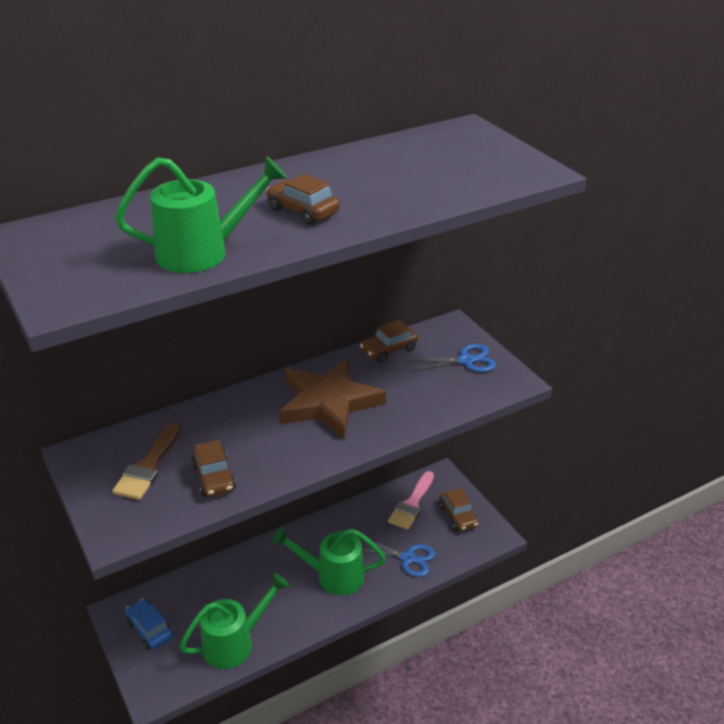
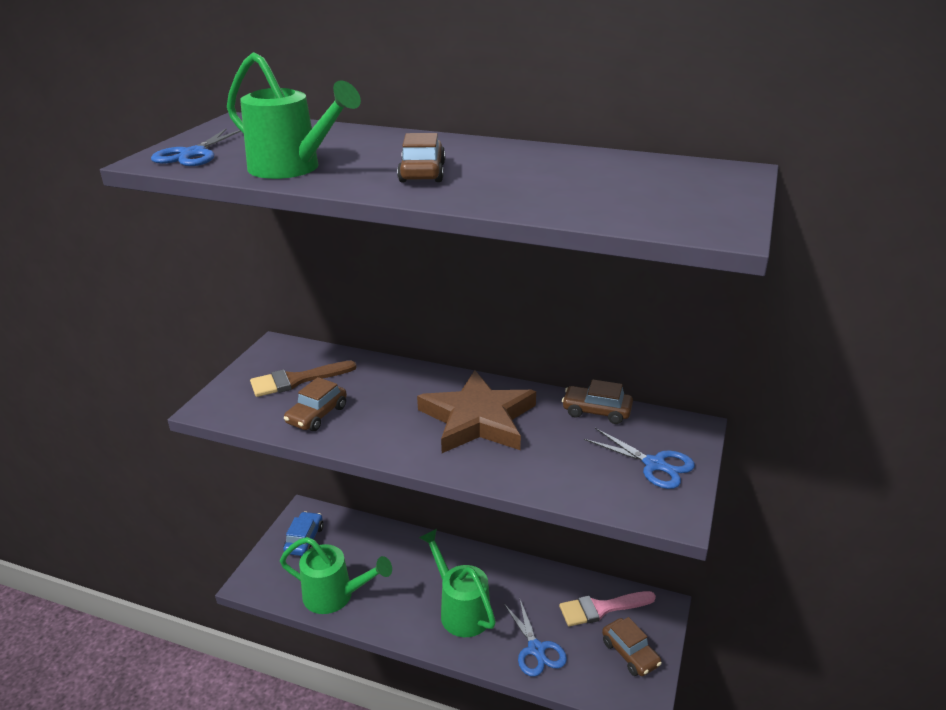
camera: 50 degrees right, 5 degrees down
(80, 281) = (193, 154): none -> blue scissors
(458, 516) = (630, 653): brown car -> brown car turned 60 degrees counterclockwise

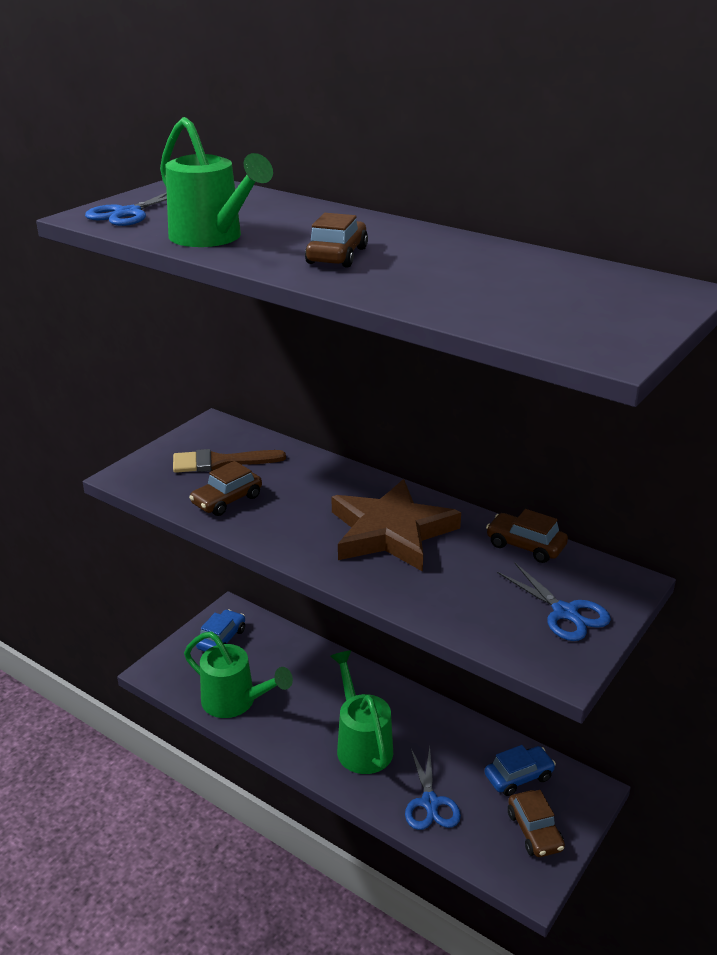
camera: 15 degrees right, 0 degrees up
(601, 608) = (518, 777): pink brush -> blue car

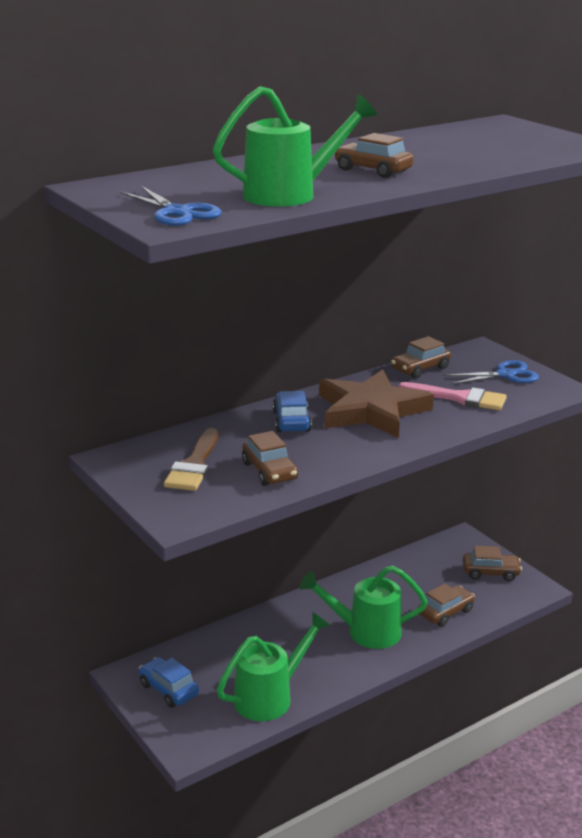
camera: 70 degrees left, 5 degrees down
(430, 803) = (445, 612): blue scissors -> brown car
(467, 586) = (459, 398): none -> pink brush
(518, 777) = (437, 564): blue car -> blue car (291, 421)

